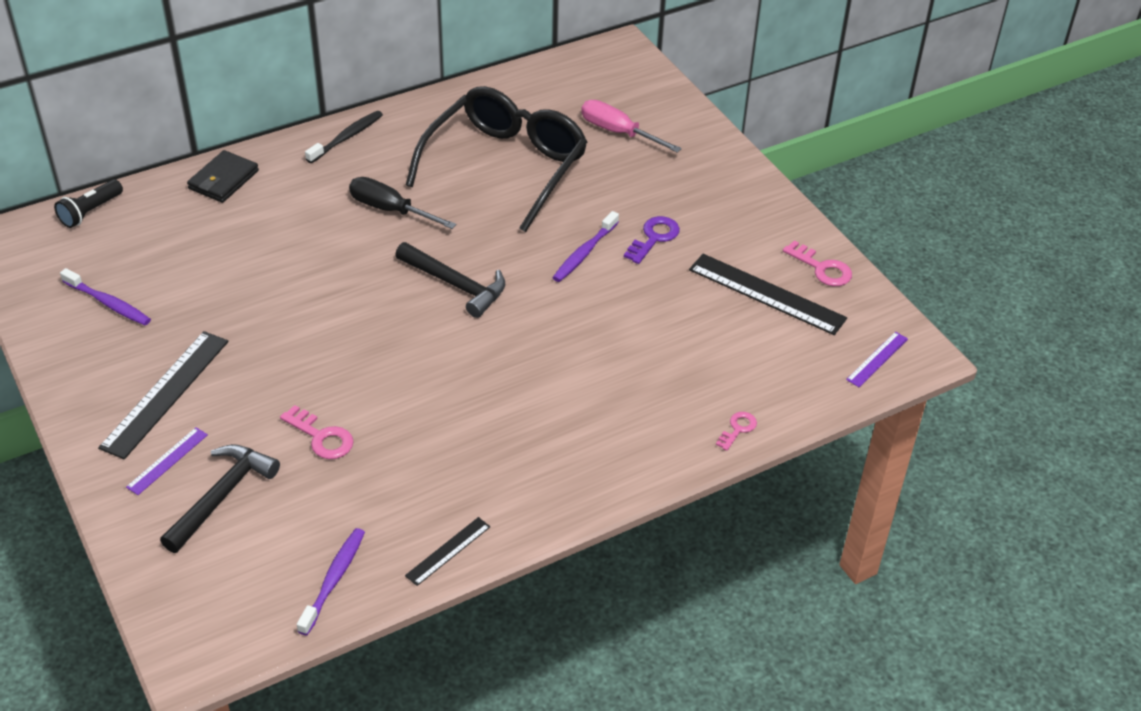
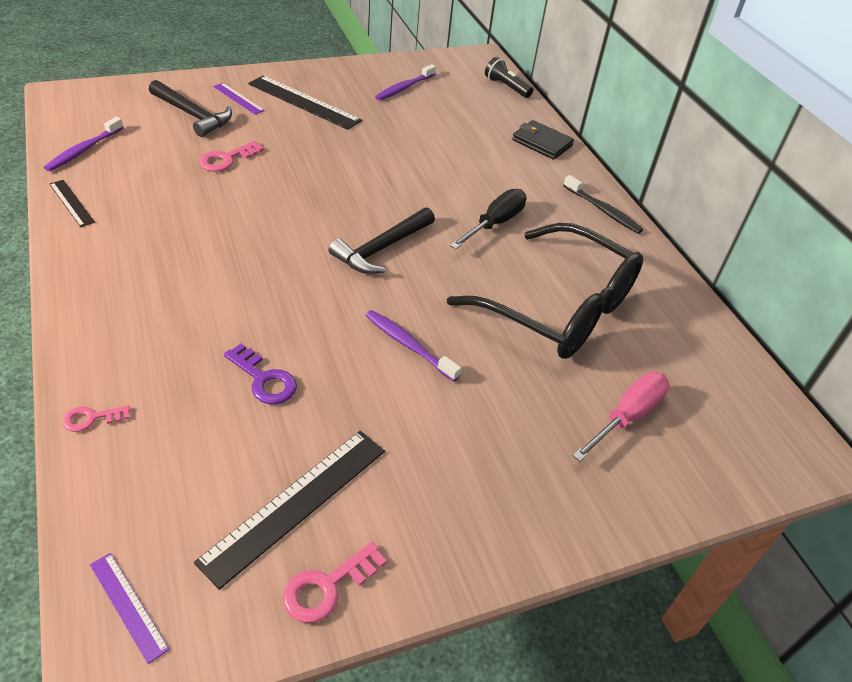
camera: 95 degrees right, 0 degrees up
(333, 580) = (84, 150): purple toothbrush -> purple toothbrush turned 90 degrees clockwise
(654, 238) = (423, 411): purple key -> purple key (264, 379)
(738, 429) = (91, 418): pink key -> pink key turned 120 degrees clockwise

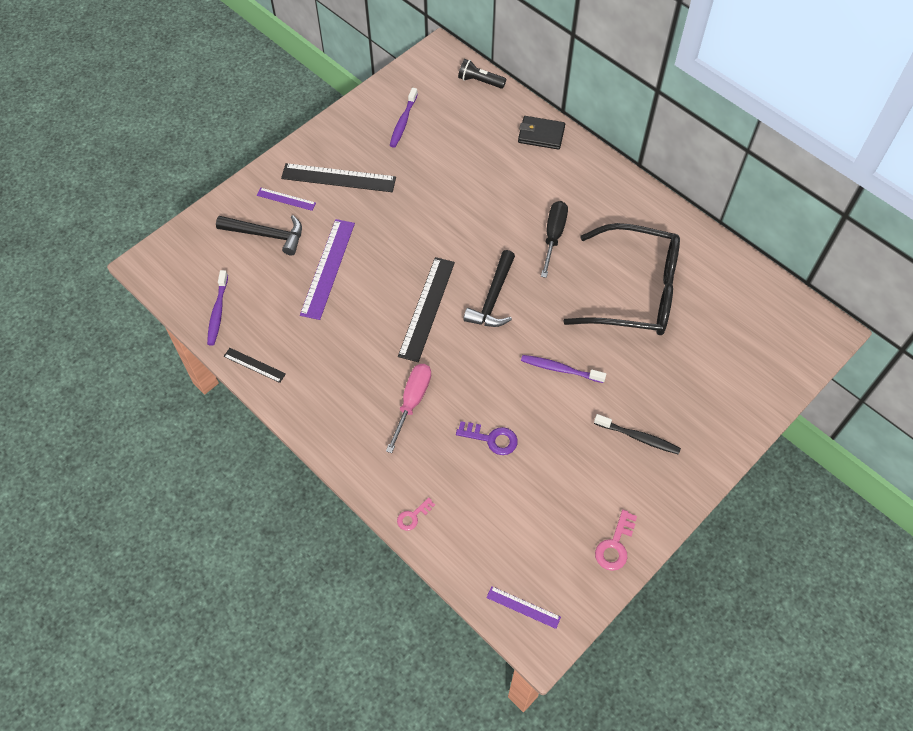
camera: 20 degrees left, 15 degrees up
(226, 159) = (327, 268): pink key -> purple ruler
(295, 503) = (566, 508): black ruler -> black ruler (426, 308)
(603, 210) = (619, 186): black toothbrush -> black toothbrush (638, 437)
(627, 416) = (715, 356): pink screwdriver -> pink screwdriver (412, 402)

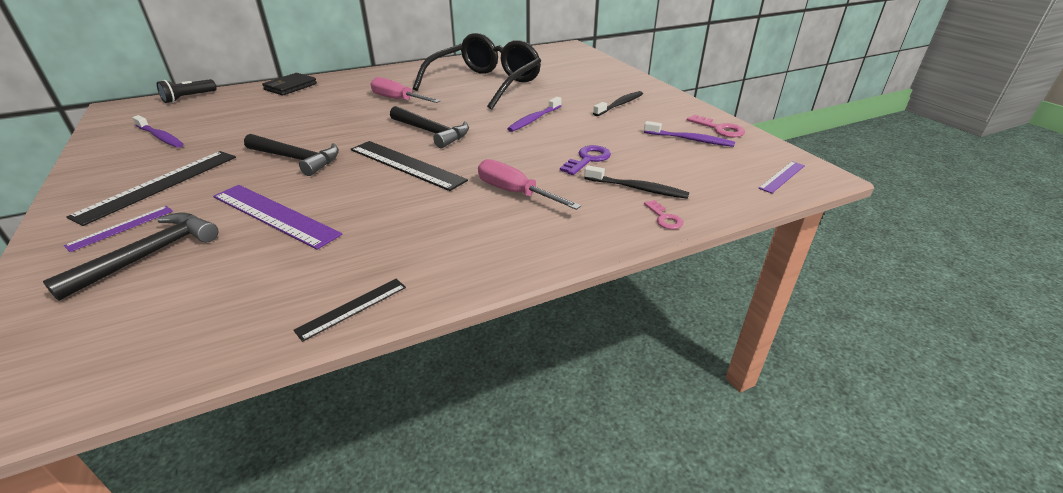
camera: 70 degrees left, 25 degrees down
(218, 312) = (211, 332): purple toothbrush -> purple toothbrush (690, 140)
(405, 231) = (296, 159): none -> black hammer
(453, 489) = (637, 188): none -> black toothbrush
(553, 236) = (398, 100): black screwdriver -> pink screwdriver

